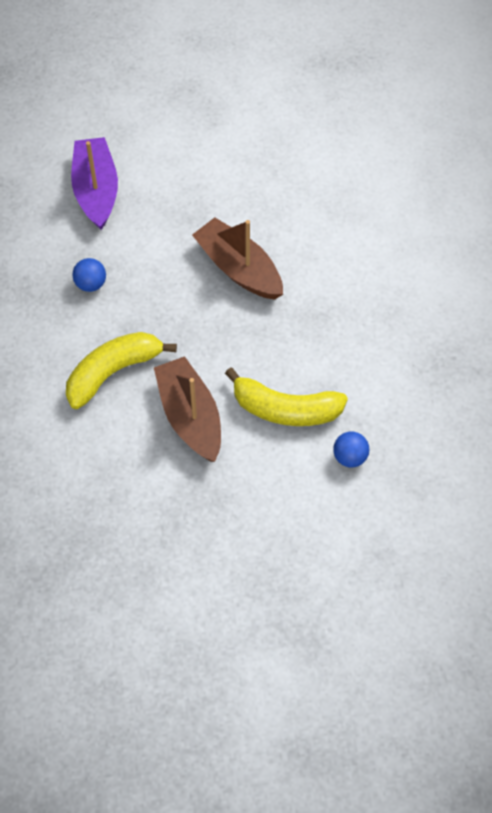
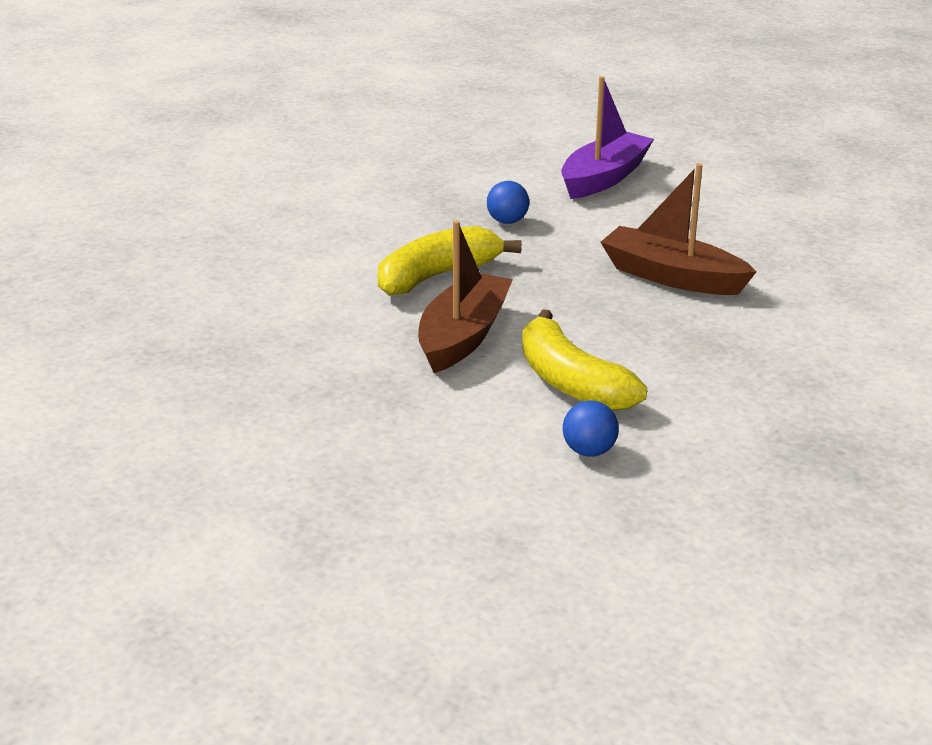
camera: 45 degrees right, 30 degrees down
(113, 372) = (437, 276): yellow banana -> yellow banana turned 45 degrees counterclockwise
(239, 269) = (672, 277): brown boat -> brown boat turned 60 degrees counterclockwise

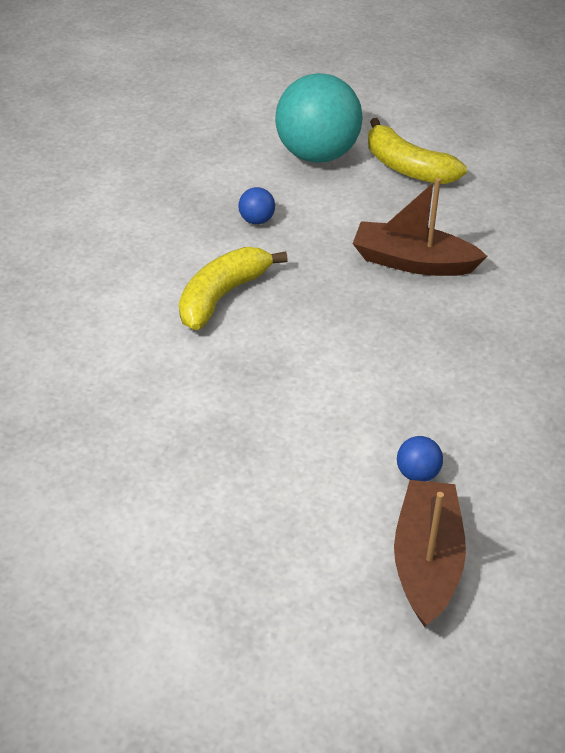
camera: 15 degrees left, 15 degrees up
(463, 336) = (270, 363): brown boat -> brown boat (427, 561)
(571, 382) = (376, 398): yellow banana -> yellow banana (408, 167)
(604, 178) = (317, 154): purple boat -> turquoise ball

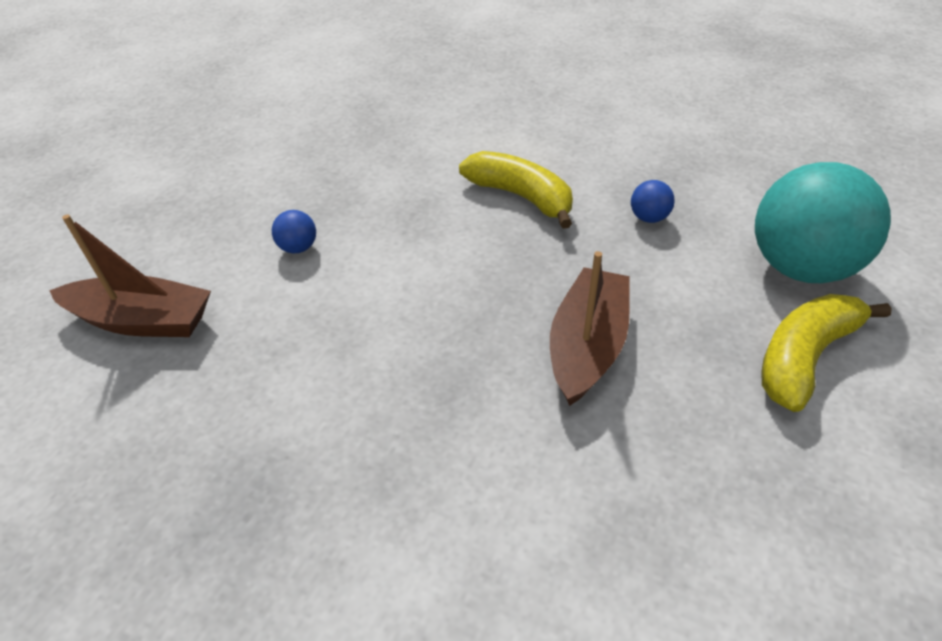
camera: 95 degrees right, 0 degrees up
(417, 473) = (248, 323): blue ball -> blue ball (298, 248)

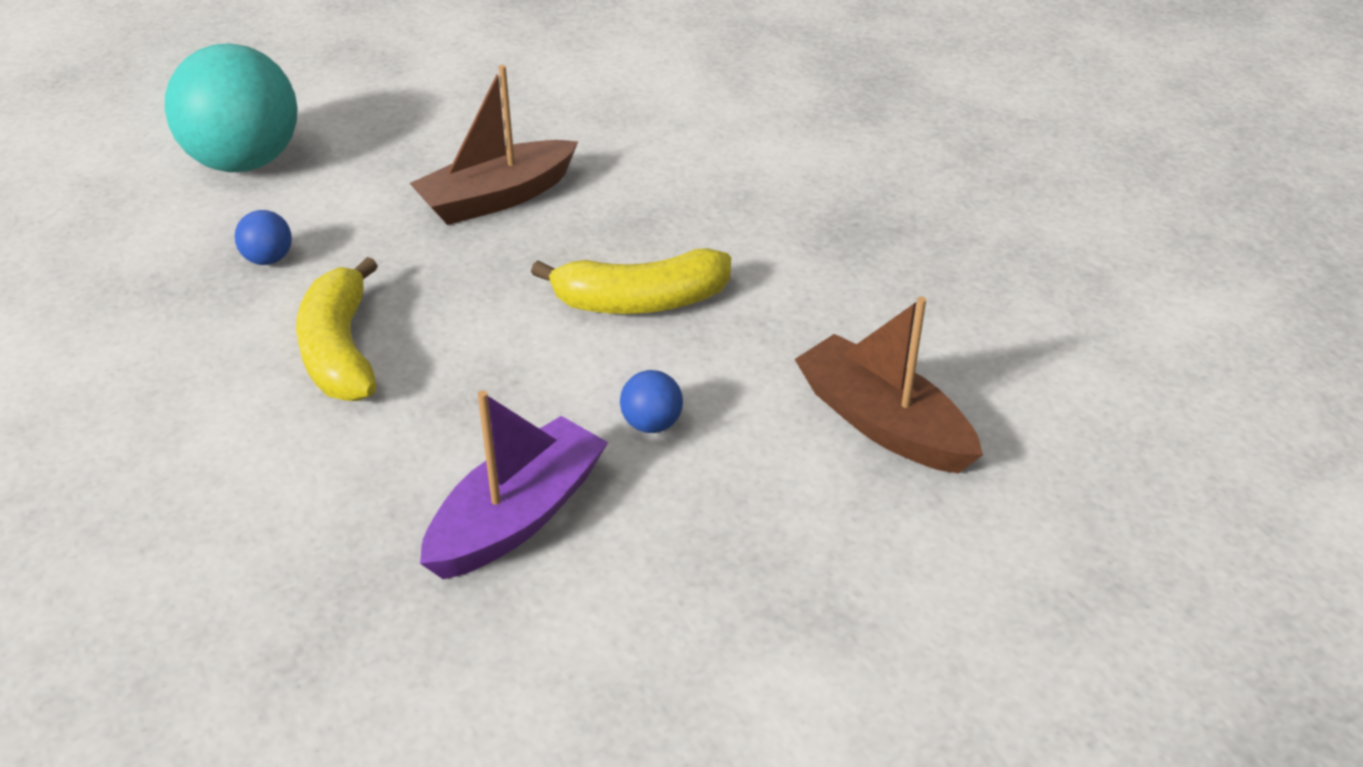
camera: 145 degrees left, 5 degrees down
(331, 179) = (517, 517): none -> purple boat
(804, 357) = (365, 122): yellow banana -> yellow banana (640, 302)

